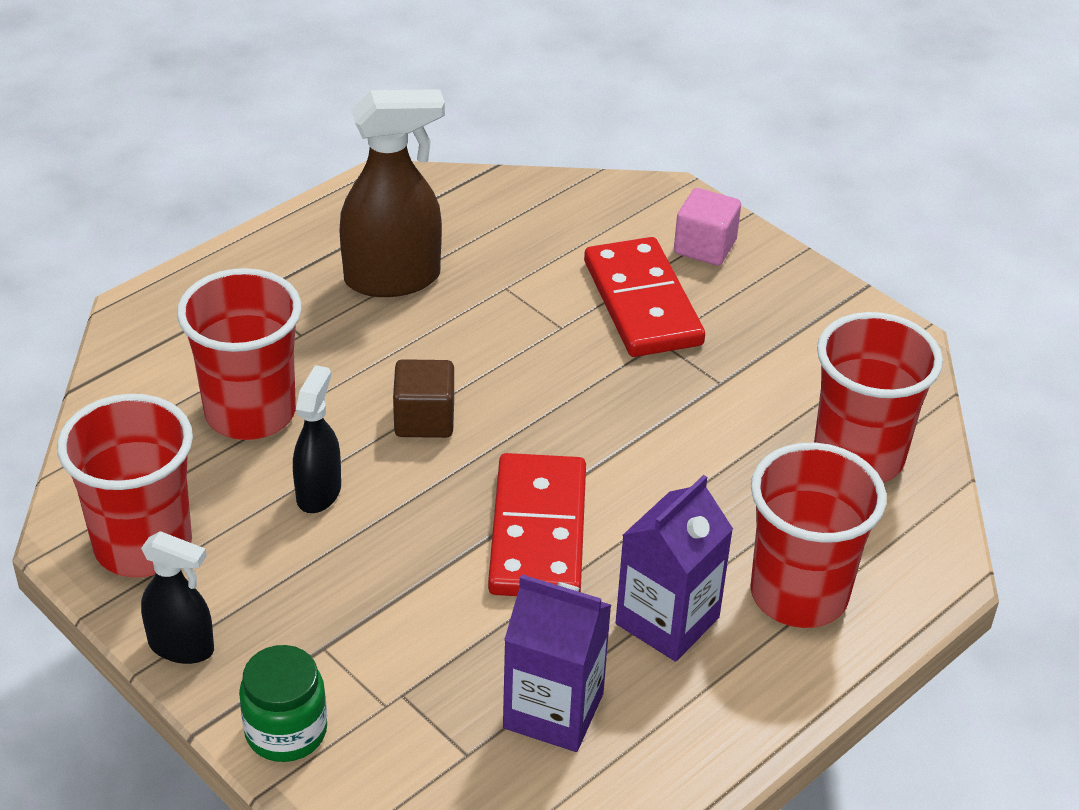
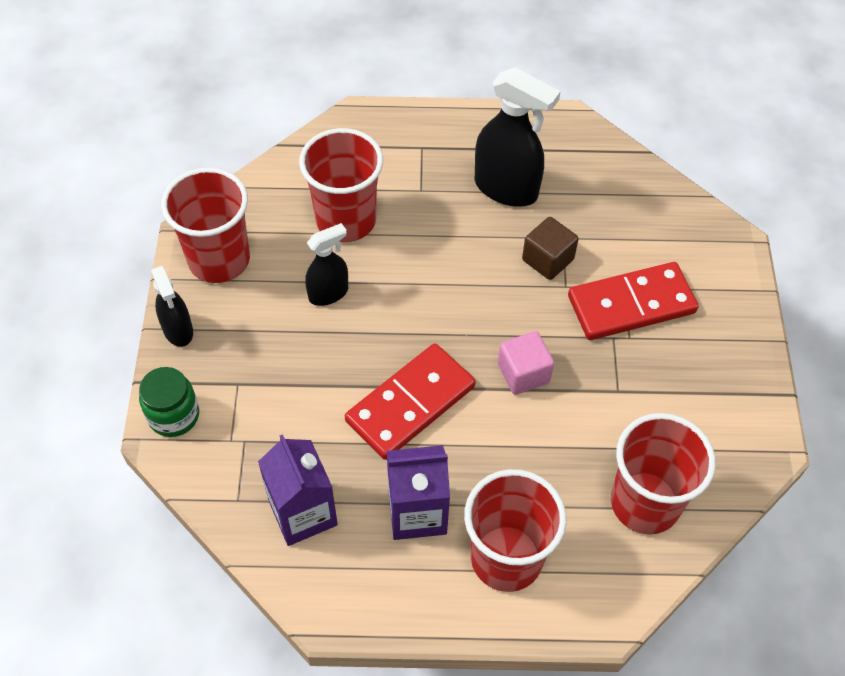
camera: 45 degrees right, 15 degrees up
(393, 278) = (506, 188): brown spray bottle -> black spray bottle
(424, 419) = (427, 289): brown cube -> brown cube (547, 260)
(642, 303) = (631, 304): red domino -> red domino turned 45 degrees clockwise
(705, 247) = (714, 293): pink cube -> pink cube (523, 373)

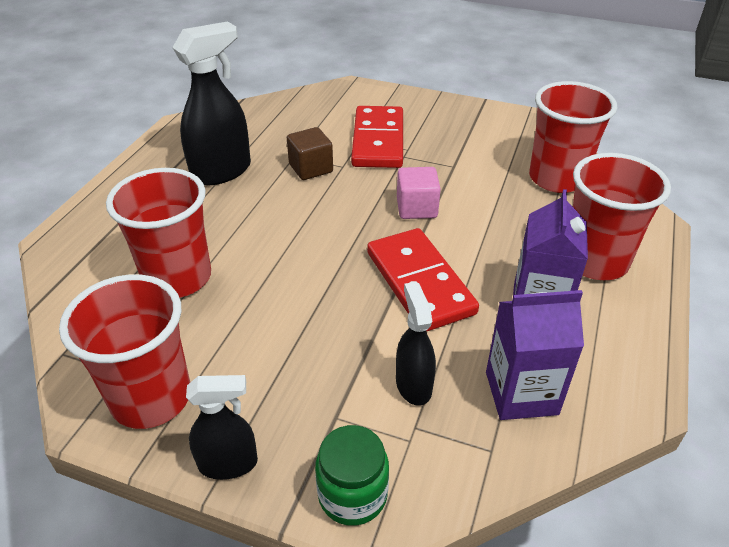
camera: 70 degrees left, 15 degrees down
(328, 293) = (259, 311): black spray bottle -> black spray bottle (413, 385)

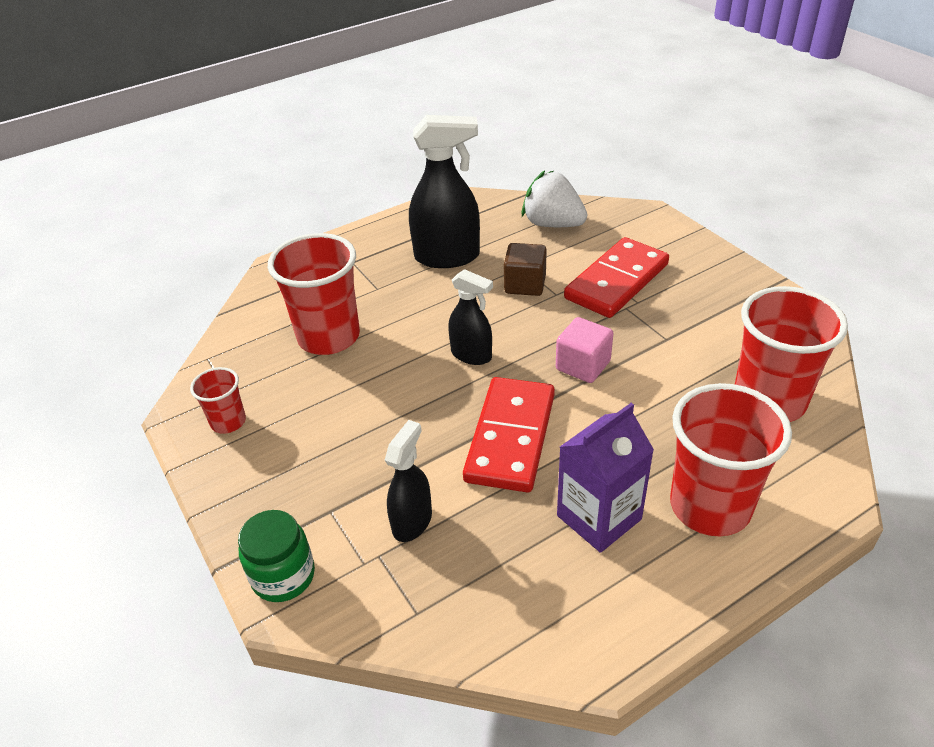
camera: 40 degrees right, 0 degrees up
(151, 398) = (228, 422): red cup -> red cup, size x0.51
(228, 463) = (229, 499): black spray bottle -> black spray bottle (471, 355)
(286, 117) = (553, 224): none -> white strawberry
(521, 393) = (493, 584): purple carton -> none

